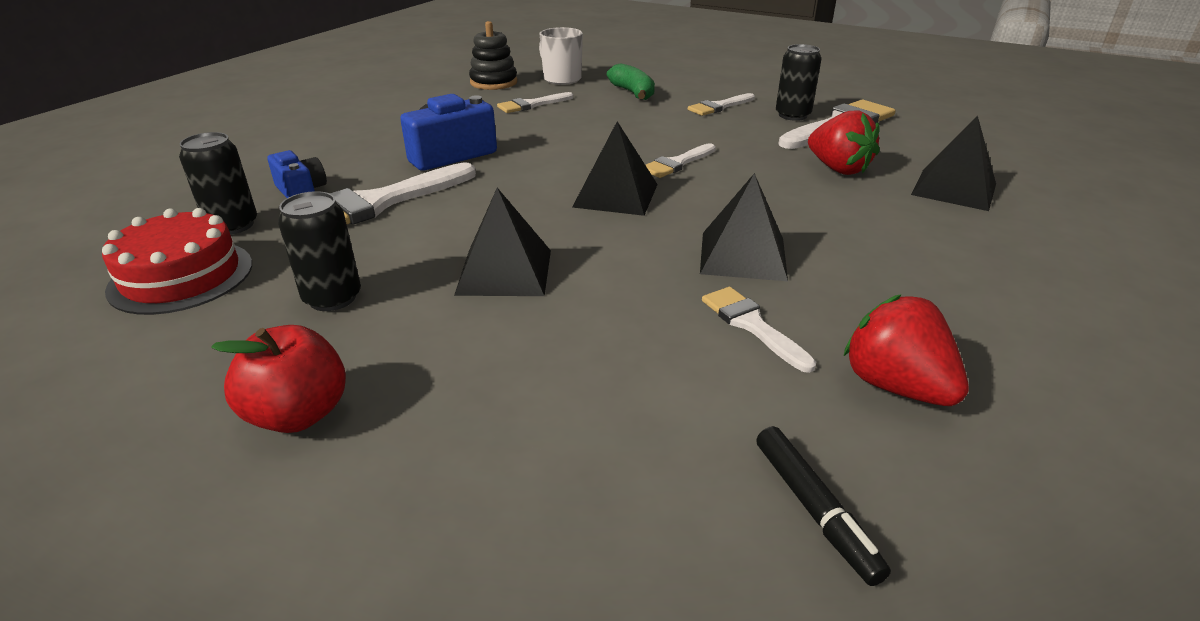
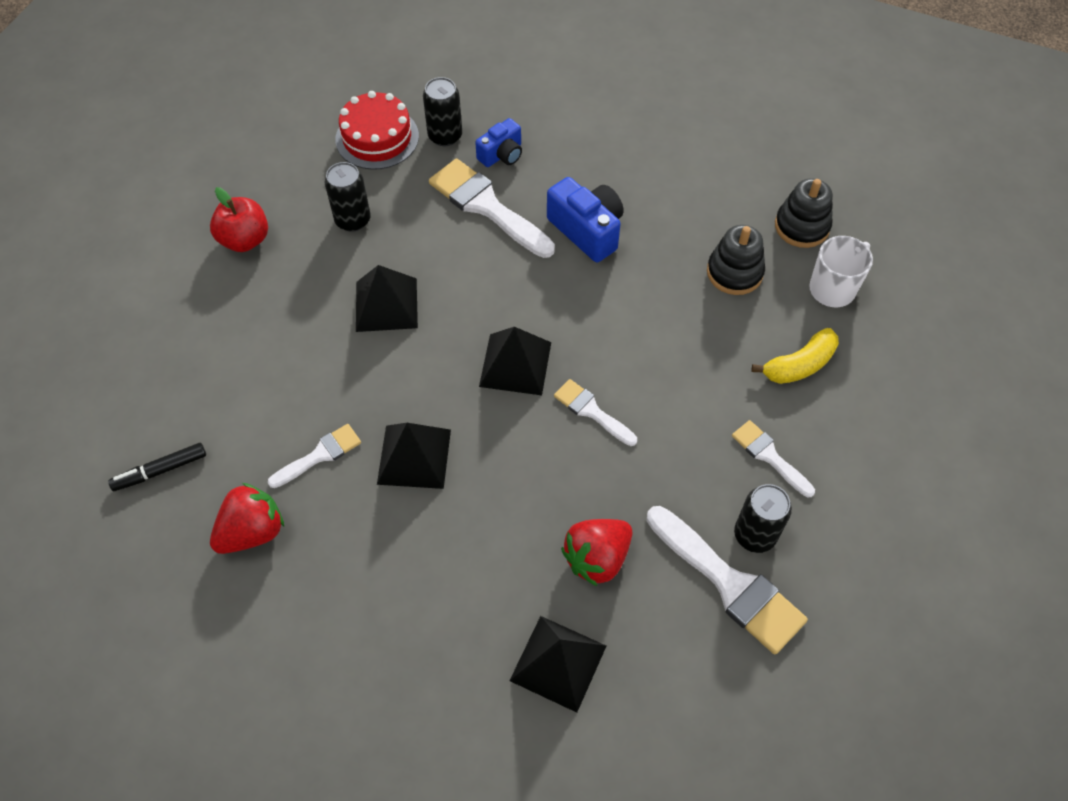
camera: 85 degrees right, 25 degrees up
(532, 105) = (734, 272): white brush -> black stacking toy
(633, 93) = (799, 365): green banana -> yellow banana

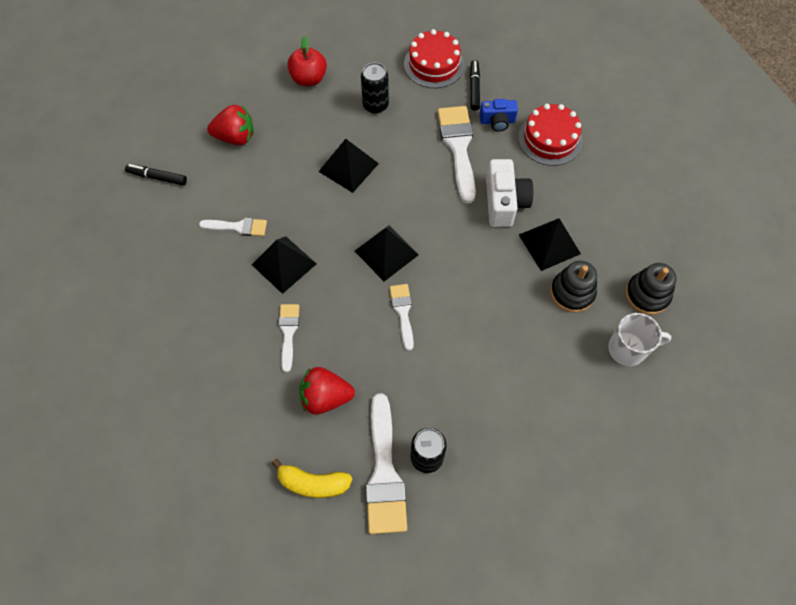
camera: 40 degrees right, 5 degrees up
(252, 531) = (170, 243): red strawberry -> red strawberry (235, 137)
(445, 136) = (474, 88): black can -> black marker
(558, 663) = (251, 436): black pyramid -> black pyramid (549, 244)
(571, 139) = (550, 139): none -> red cake
(587, 230) = (504, 202): blue camera -> white camera
(769, 456) = (481, 419): white brush -> white brush (288, 332)
(799, 365) = (556, 379): yellow banana -> yellow banana (313, 483)

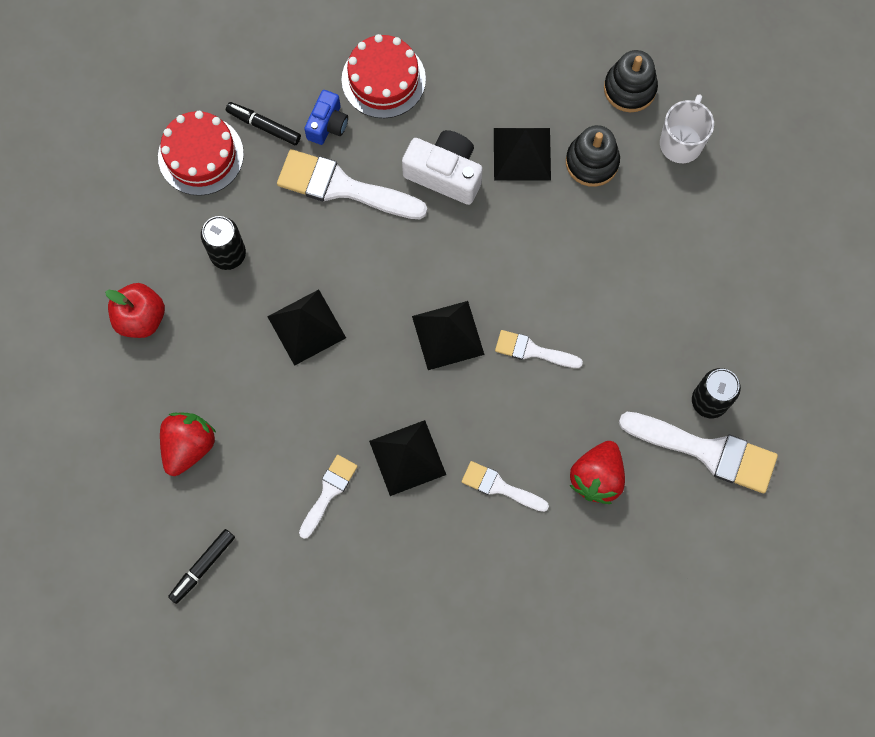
camera: 65 degrees left, 10 degrees up
(313, 483) = (687, 529): yellow banana -> none

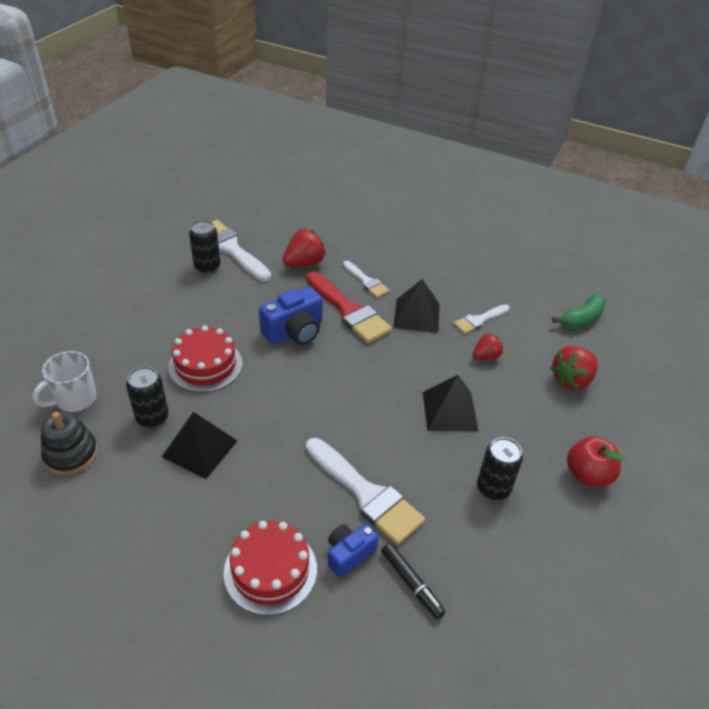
camera: 155 degrees left, 30 degrees down
(200, 155) = (487, 586): red cake -> red cake (205, 365)
(202, 567) = (581, 319): black marker -> green banana
(298, 431) = (486, 356): none -> red strawberry
(445, 174) = (273, 463): white camera -> none
(447, 335) = (346, 363): black pyramid -> none
(491, 420) = (349, 311): none -> red brush
(532, 351) = (294, 331): white brush -> blue camera
(592, 162) = (152, 417): black stacking toy -> black can

